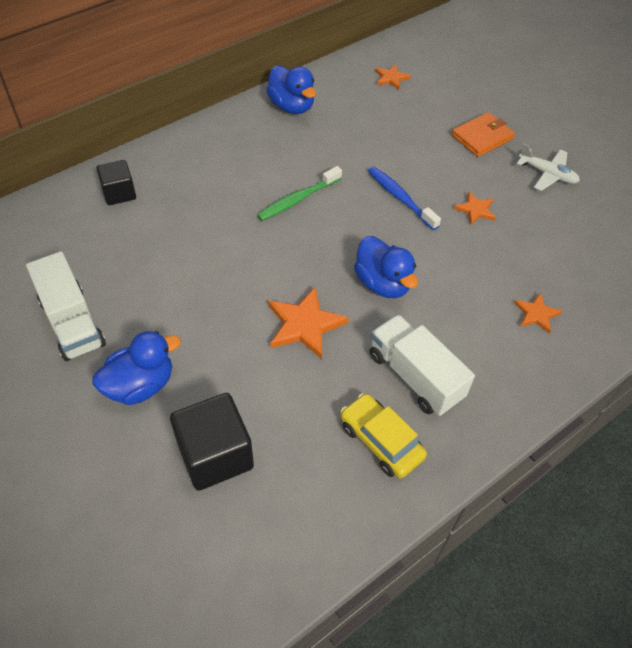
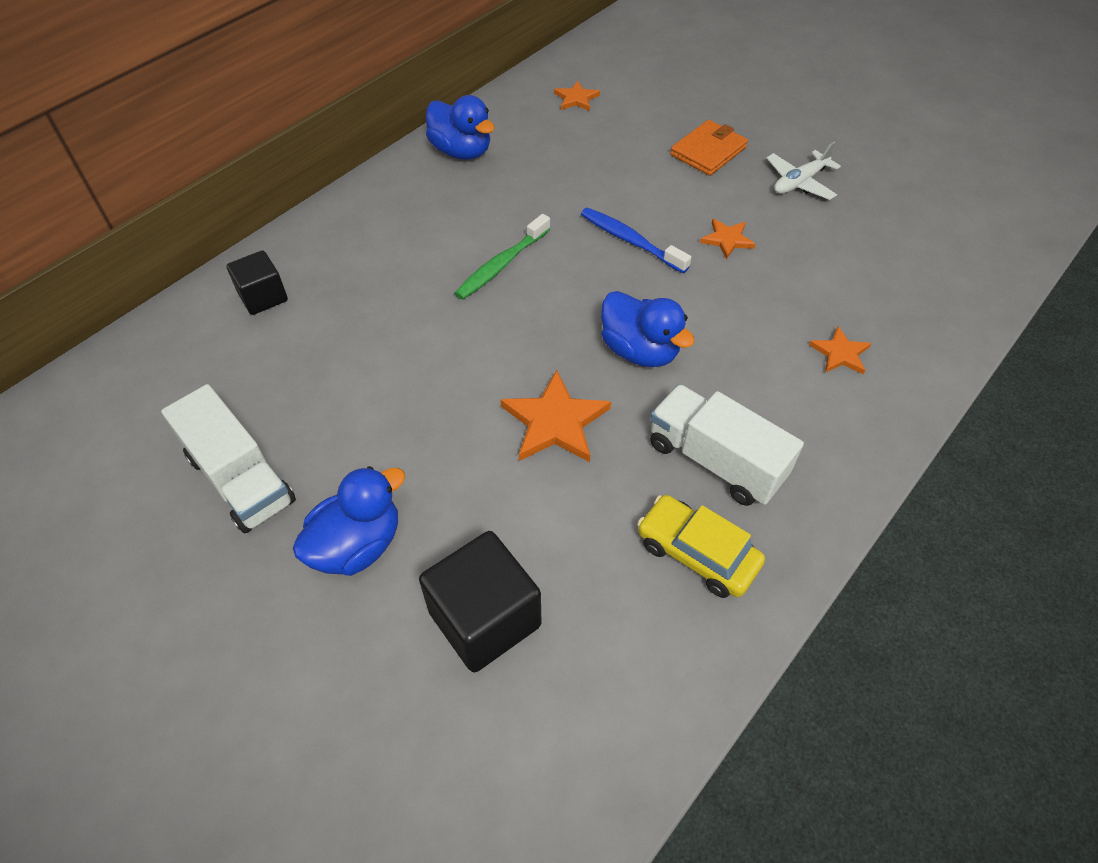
camera: 10 degrees left, 0 degrees up
(547, 174) = (799, 182): white plane -> white plane turned 120 degrees clockwise

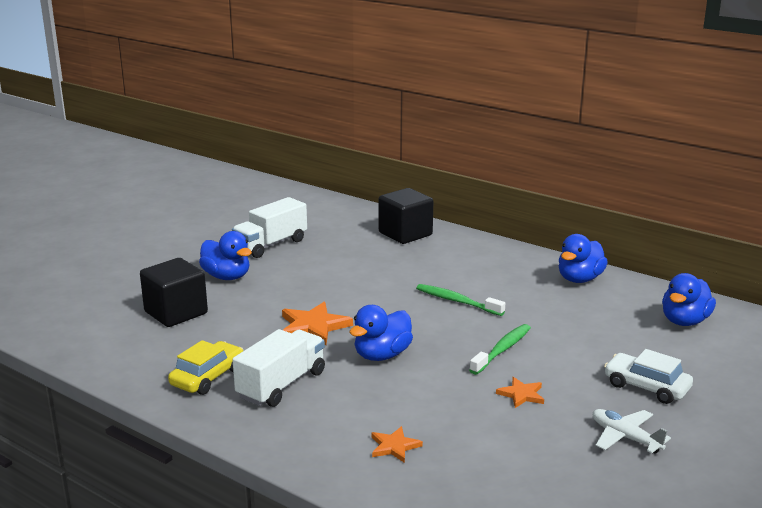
camera: 85 degrees right, 30 degrees down
(263, 297) = (405, 234): black cube -> black cube, size x1.63
(576, 99) = (684, 321): orange star -> blue duck
(630, 241) = (502, 350): blue toothbrush -> green toothbrush
(708, 151) = (646, 387): orange wallet -> white car

